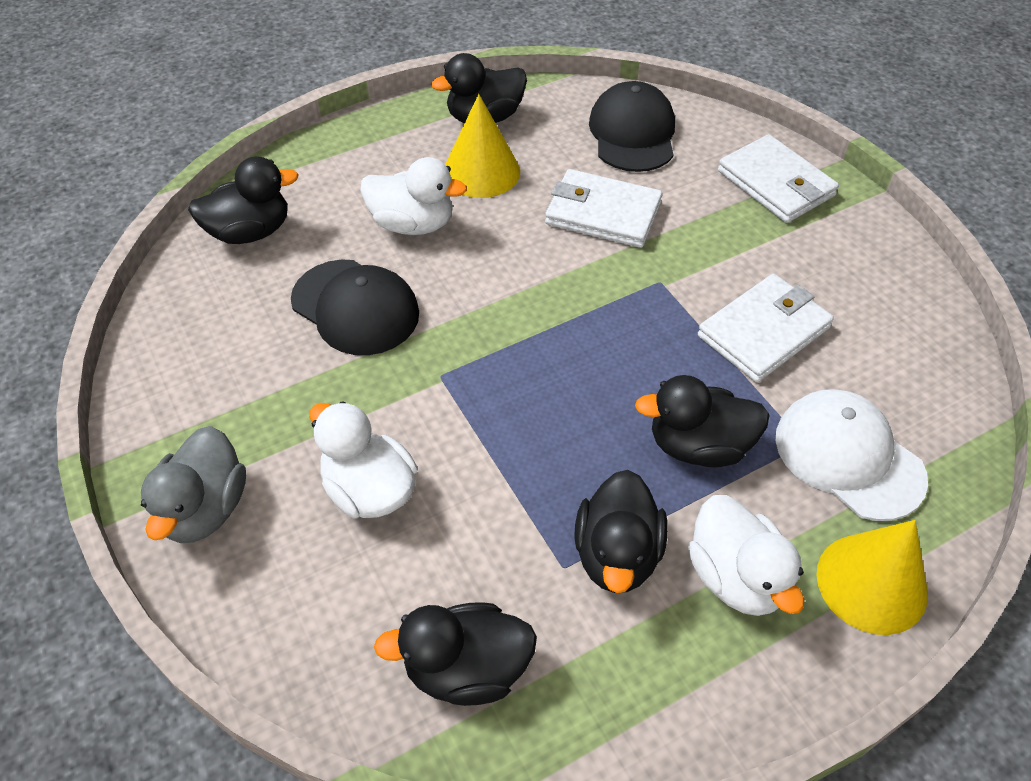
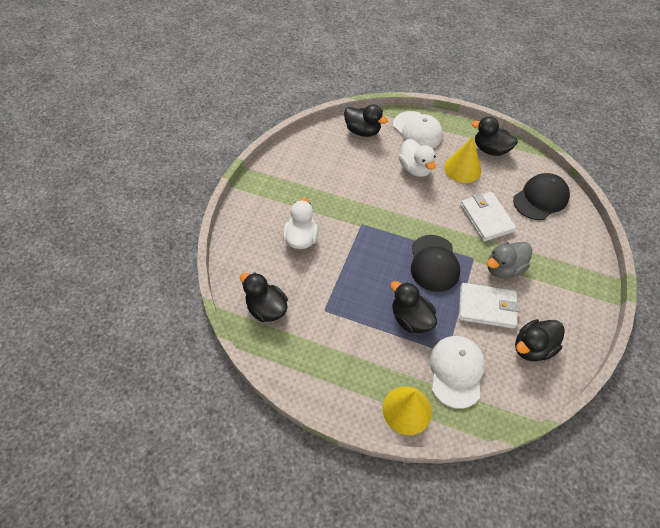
camera: 50 degrees right, 5 degrees up
(205, 509) = (257, 204): grey duck -> grey duck (503, 268)
(342, 167) = (417, 130): none -> white cap
(355, 307) = (363, 181): black cap -> black cap (434, 263)
(617, 554) = (343, 322): black duck -> black duck (532, 347)
(736, 577) = (368, 364): white duck -> none
(776, 183) = (573, 263): white wallet -> none

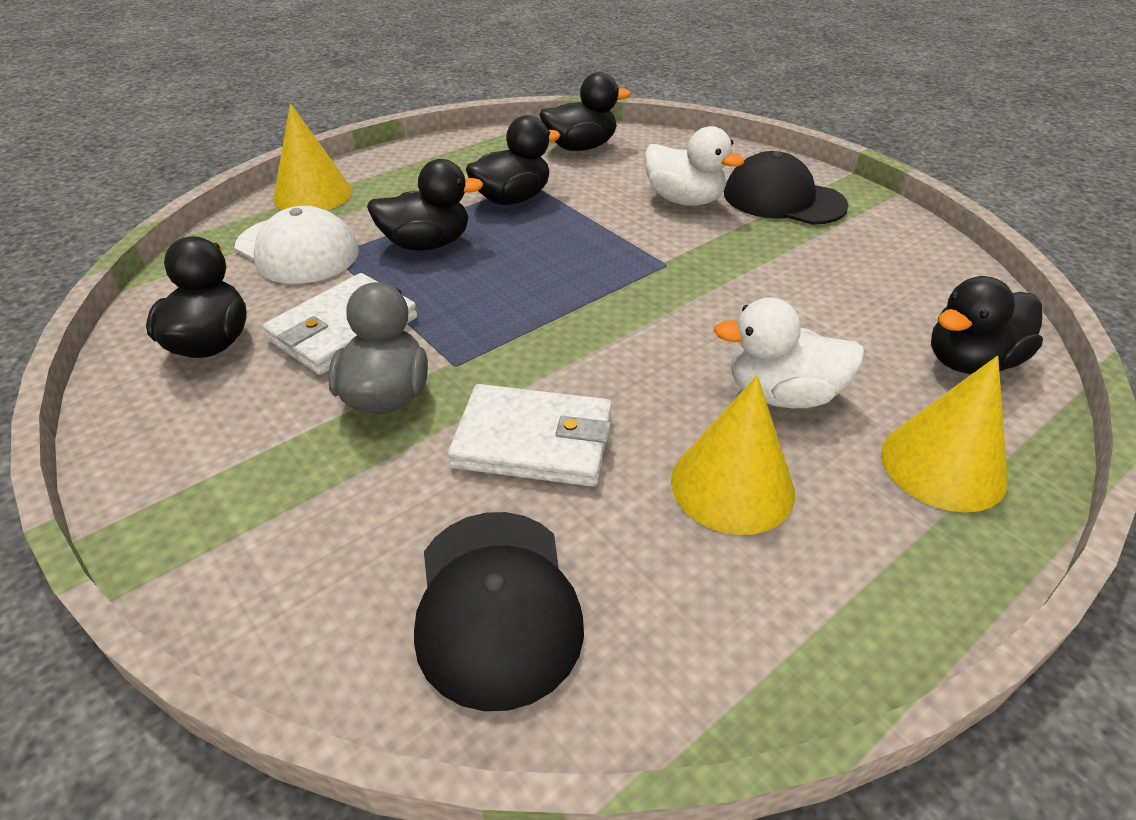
camera: 120 degrees right, 15 degrees down
(417, 130) = (943, 465): white cap -> yellow cone
(434, 263) = (498, 309): black cap -> black cap (783, 199)
(490, 150) = (781, 603): black duck -> black duck (512, 199)

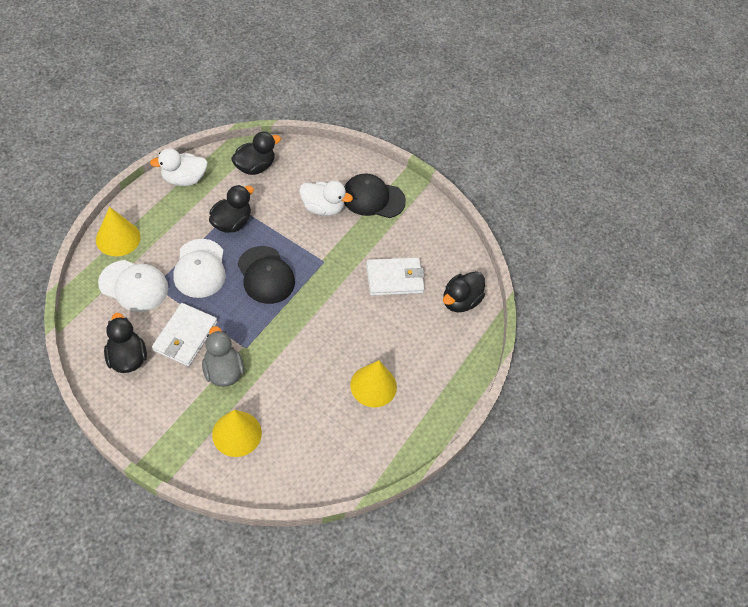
camera: 25 degrees left, 15 degrees up
(427, 244) = (200, 268): black duck -> white cap
(496, 605) = (302, 454): black cap -> black cap (266, 275)
(534, 441) = (293, 381): white wallet -> white wallet (394, 278)
(782, 395) = (386, 336): white duck -> white duck (184, 179)
(943, 465) = (448, 359): yellow cone -> yellow cone (237, 433)

